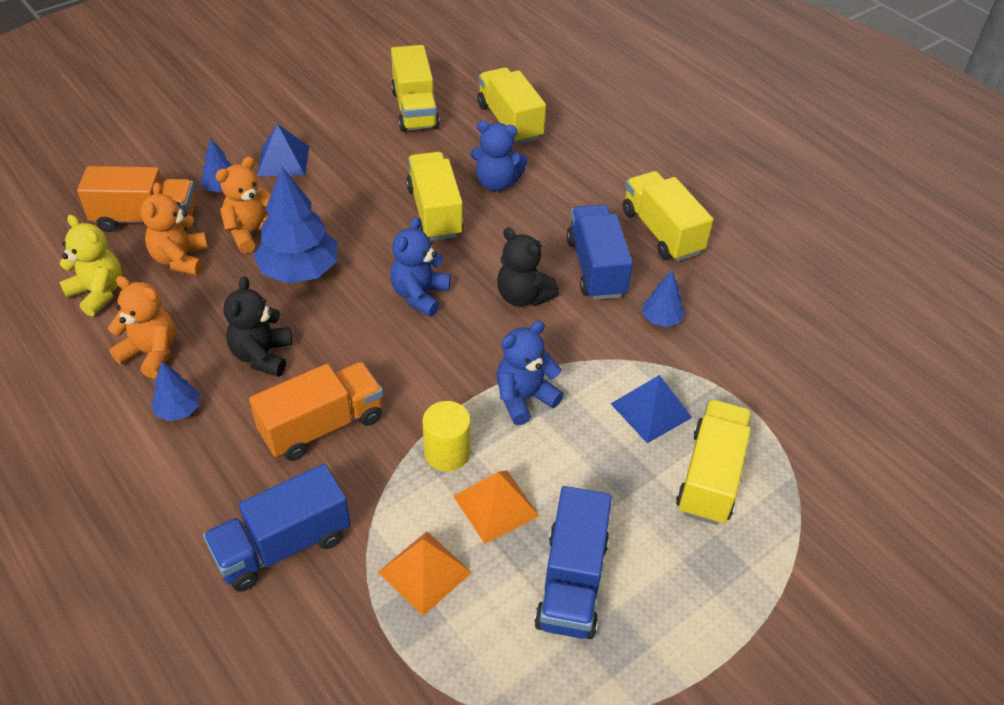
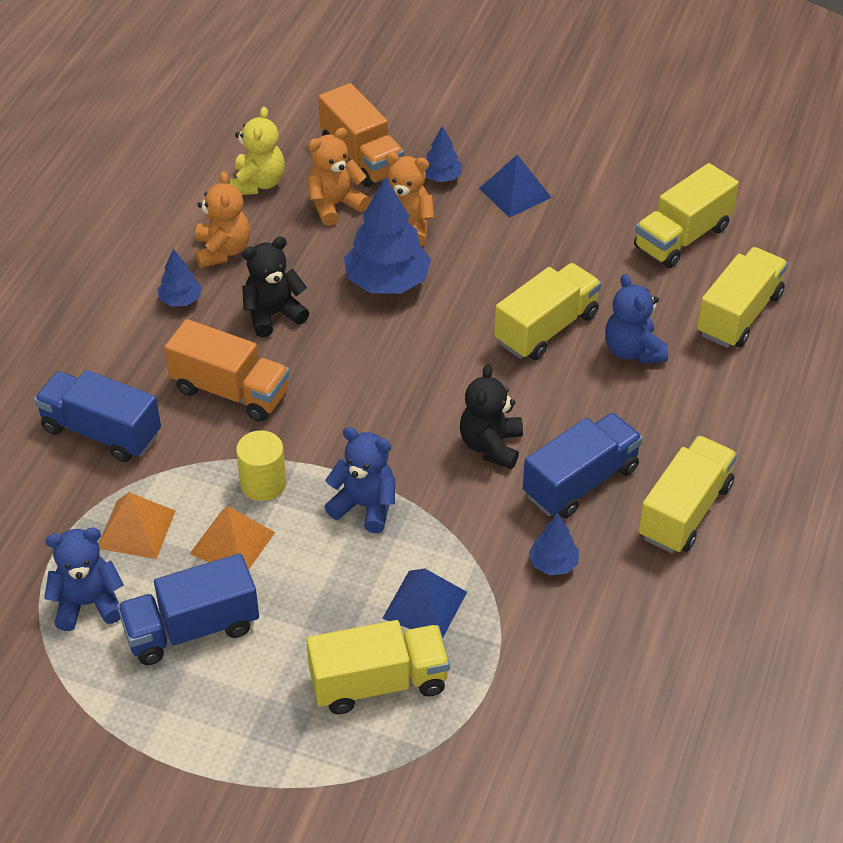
camera: 60 degrees right, 0 degrees up
(420, 295) = (428, 374): blue teddy bear -> blue teddy bear (88, 604)

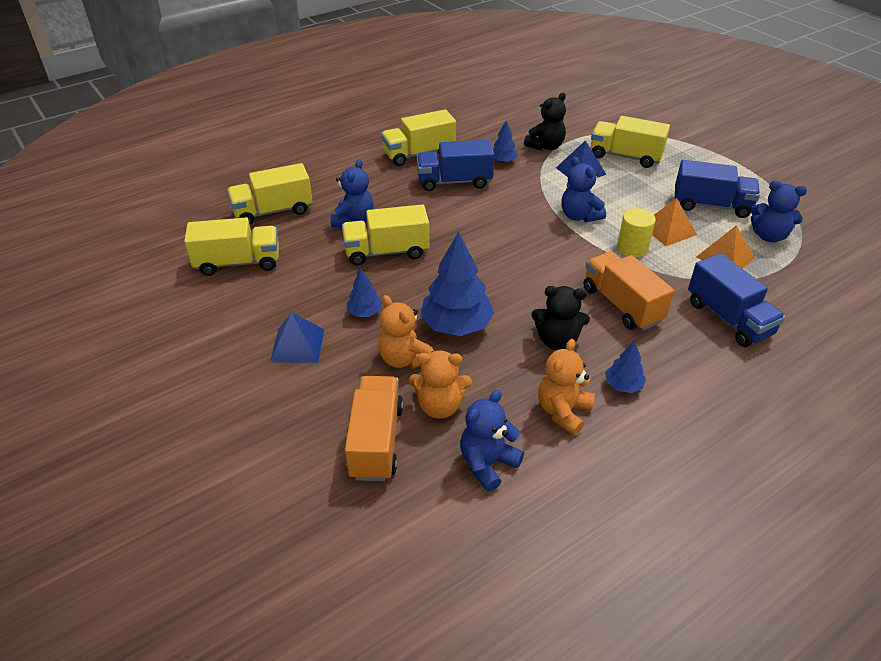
camera: 145 degrees left, 5 degrees down
(258, 183) = (487, 464): yellow teddy bear -> blue teddy bear
(441, 177) = (334, 386): blue tree -> blue tree (364, 312)
(491, 446) = (484, 213): black teddy bear -> black teddy bear (545, 146)

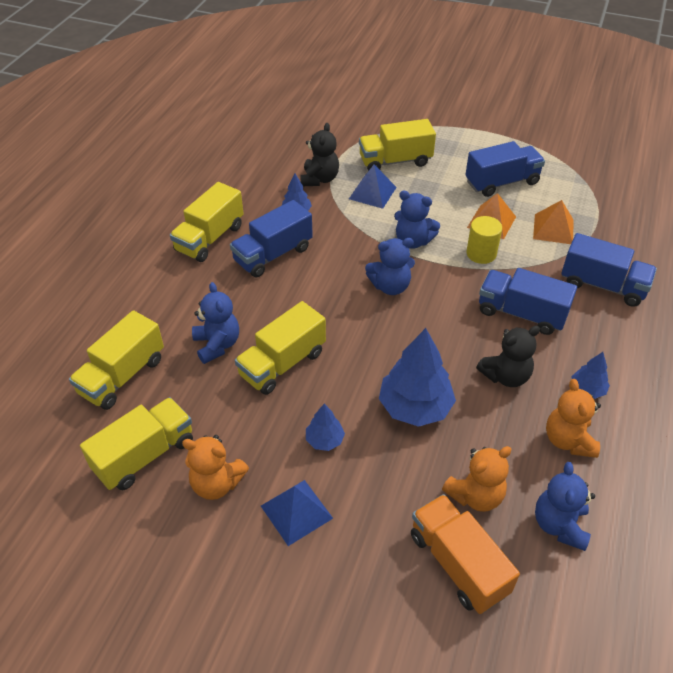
camera: 35 degrees left, 5 degrees up
(404, 359) = (404, 467): orange teddy bear -> orange teddy bear (217, 483)
(622, 305) = (521, 313): orange truck -> blue truck
(768, 236) = (565, 193): blue teddy bear -> blue teddy bear (390, 286)

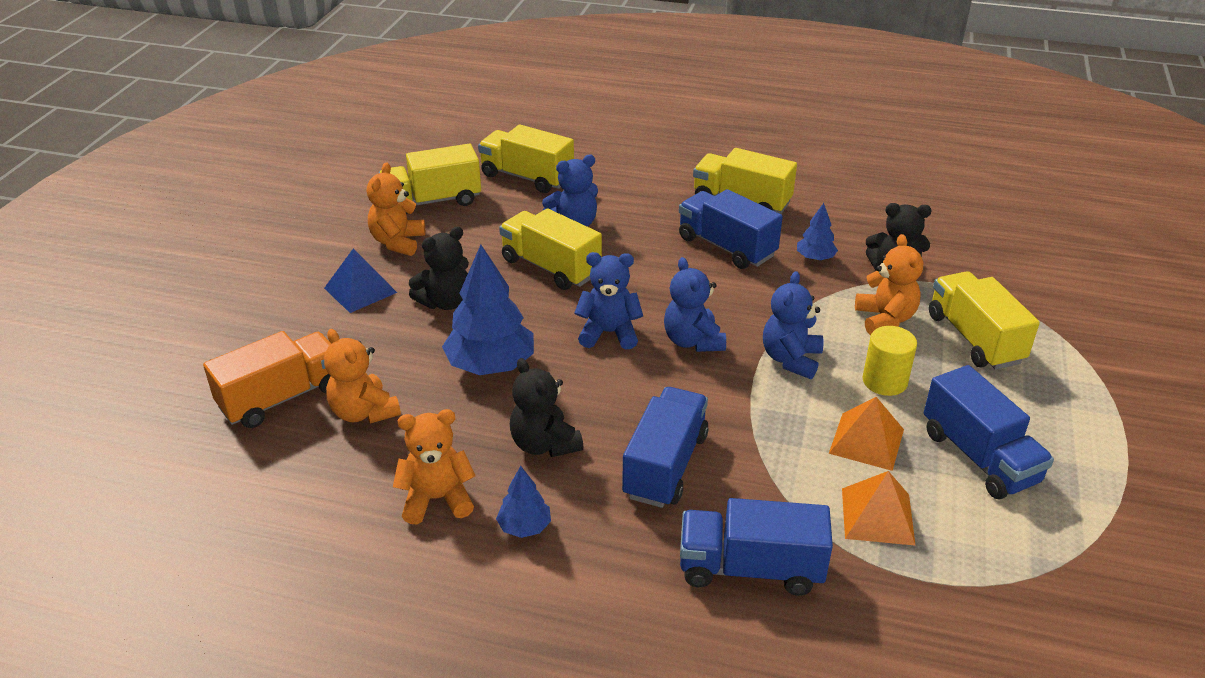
camera: 85 degrees right, 10 degrees down
(145, 455) = (432, 201): yellow truck -> yellow truck turned 120 degrees clockwise
(324, 440) = (445, 302): blue tree -> black teddy bear
(372, 193) = (885, 319): blue pyramid -> orange teddy bear
(481, 253) = (785, 427): yellow cylinder -> yellow cylinder (884, 381)
(559, 525) = (315, 481): blue teddy bear -> blue teddy bear (609, 333)
(602, 285) = (750, 568): blue truck -> blue truck turned 75 degrees clockwise

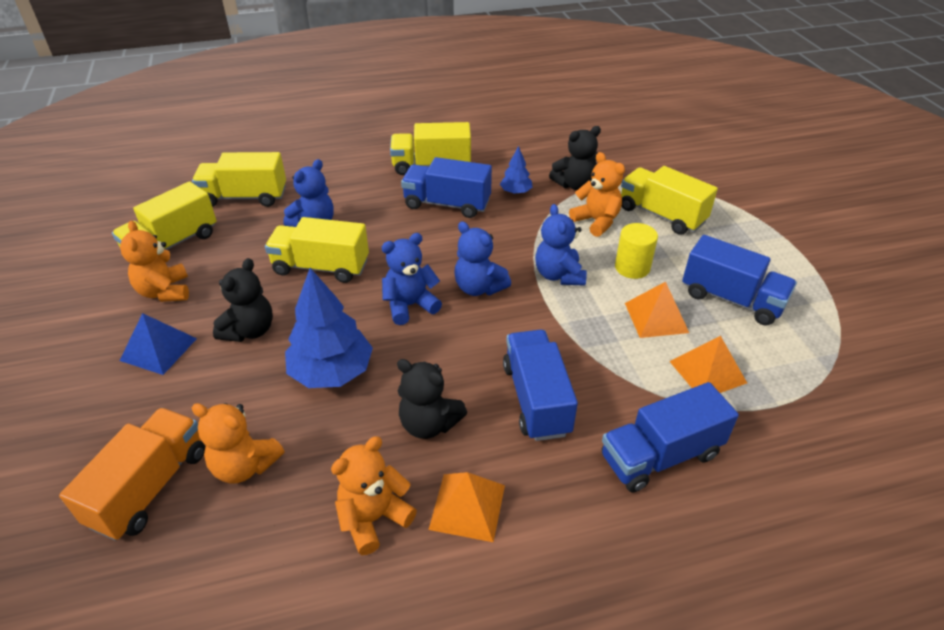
camera: 30 degrees left, 5 degrees up
(524, 527) = (467, 506): blue tree -> orange pyramid

